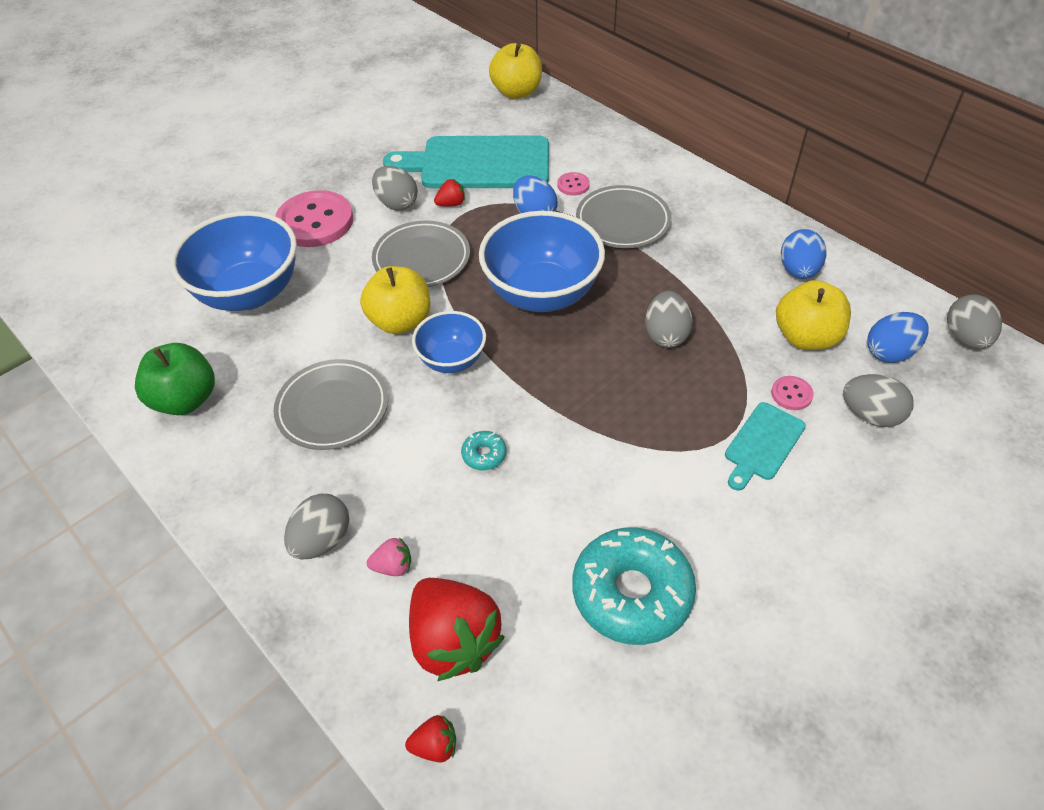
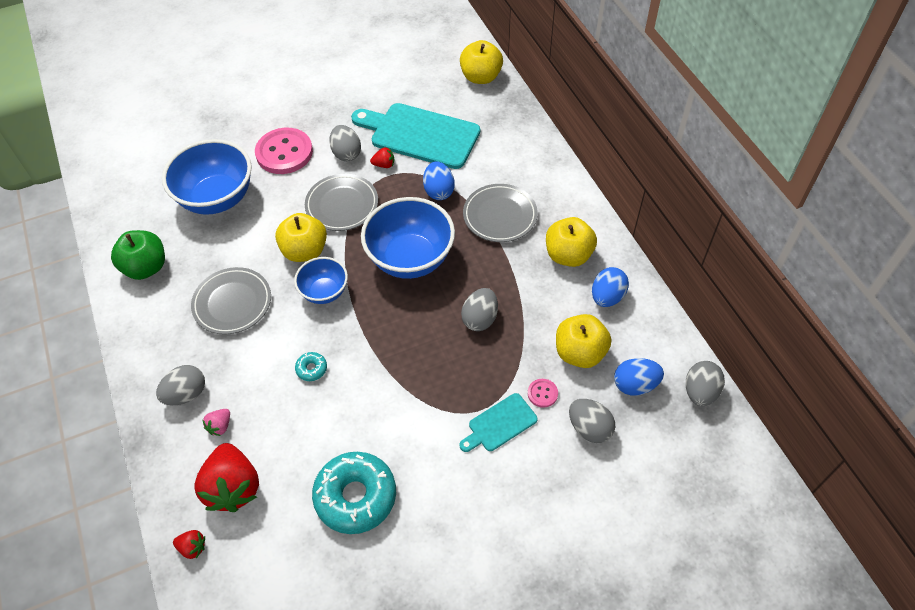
camera: 20 degrees right, 5 degrees up
(393, 566) = (220, 426): pink strawberry -> pink strawberry turned 105 degrees clockwise
(573, 185) = (480, 173): pink button -> none
(727, 240) = (568, 255): none -> yellow apple

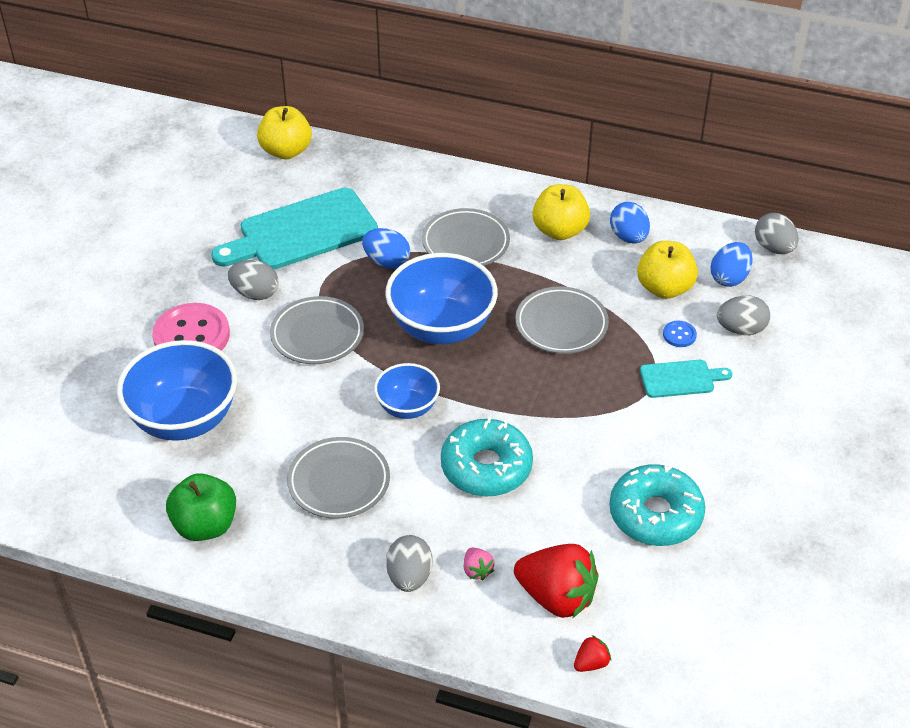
camera: 50 degrees left, 10 degrees down
(305, 251) = (340, 393): yellow apple -> none
(311, 369) = (486, 467): turquoise donut -> turquoise donut, size x2.37
(384, 165) = (306, 277): red strawberry -> none
(480, 319) = (561, 324): grey egg -> grey plate
(500, 424) = (680, 379): turquoise cutting board -> turquoise cutting board turned 105 degrees counterclockwise
(542, 393) = (679, 335): pink button -> blue button

